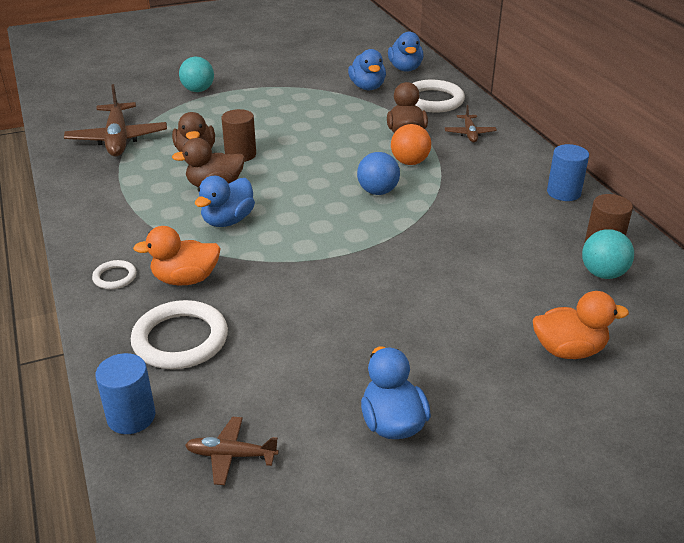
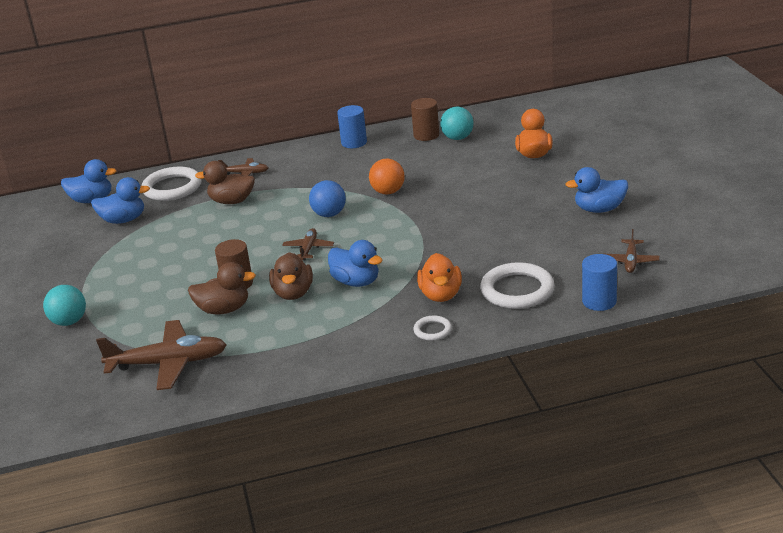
camera: 80 degrees left, 5 degrees down
(302, 186) = (308, 249): none -> brown plane
(409, 162) = (285, 200): orange ball -> orange ball (388, 192)

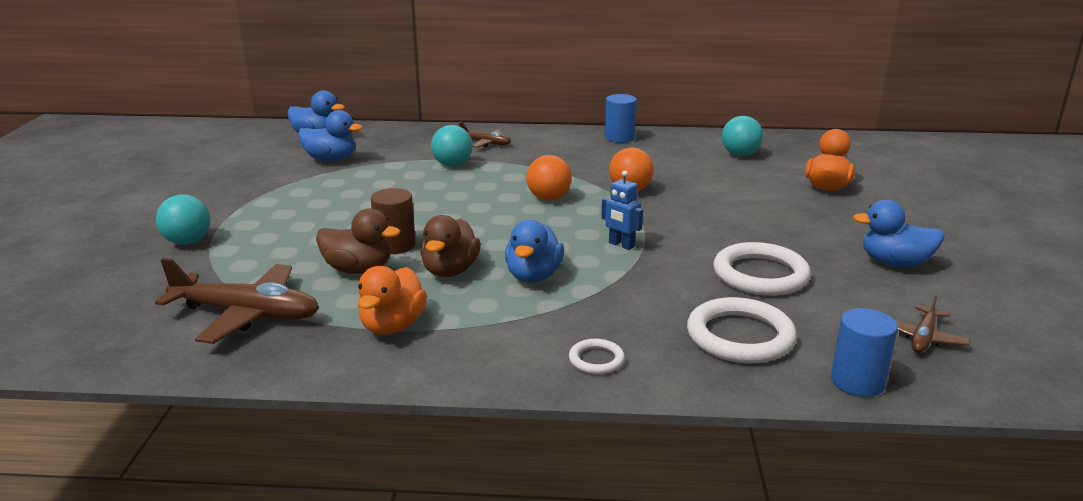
camera: 15 degrees right, 5 degrees down
(172, 187) = (403, 141): white ring -> white ring (760, 275)
(232, 201) = (452, 165): brown duck -> turquoise ball
(308, 249) = (501, 228): brown plane -> none
(329, 214) = (548, 198): blue ball -> orange ball
(356, 282) = (533, 276): blue duck -> blue duck turned 45 degrees clockwise
(405, 241) = (621, 245): none -> blue robot
(426, 135) = (704, 146): brown cylinder -> none
(441, 295) = (632, 317): orange duck -> orange duck (392, 326)

